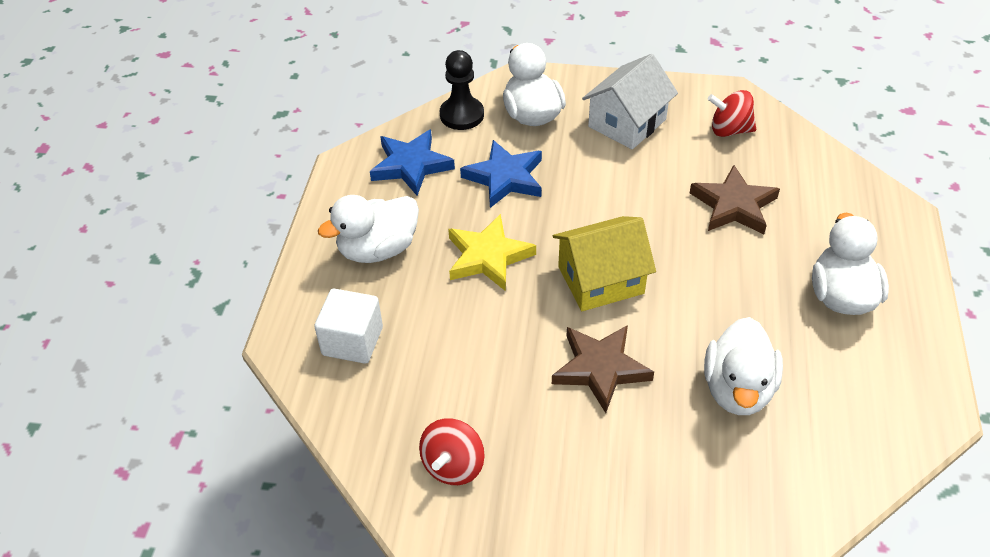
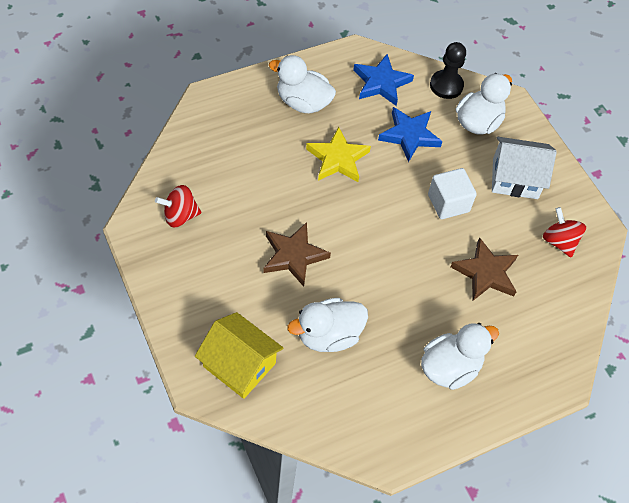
camera: 50 degrees right, 10 degrees up
(352, 341) = (229, 127): white cube -> white cube (448, 203)
(600, 280) = (362, 225): yellow house -> yellow house (239, 365)

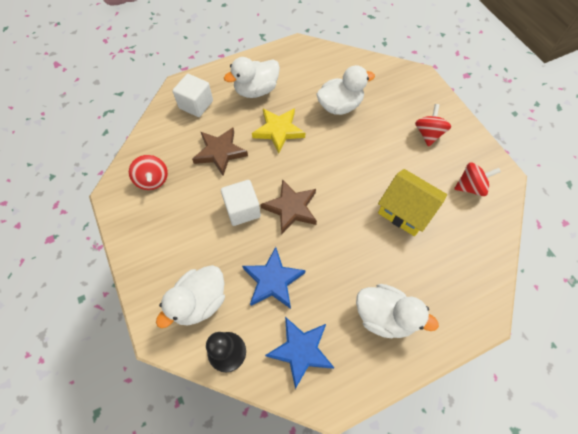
camera: 175 degrees left, 5 degrees up
(213, 286) = (428, 134): none -> red spinning top
(239, 365) = (397, 87): yellow house -> yellow house (405, 211)
(293, 256) = (371, 159): brown star -> brown star (291, 208)
(337, 159) = (343, 249): yellow star -> yellow star (278, 131)
(515, 178) = (176, 237): white house -> none
(532, 346) = (196, 104): none -> white cube

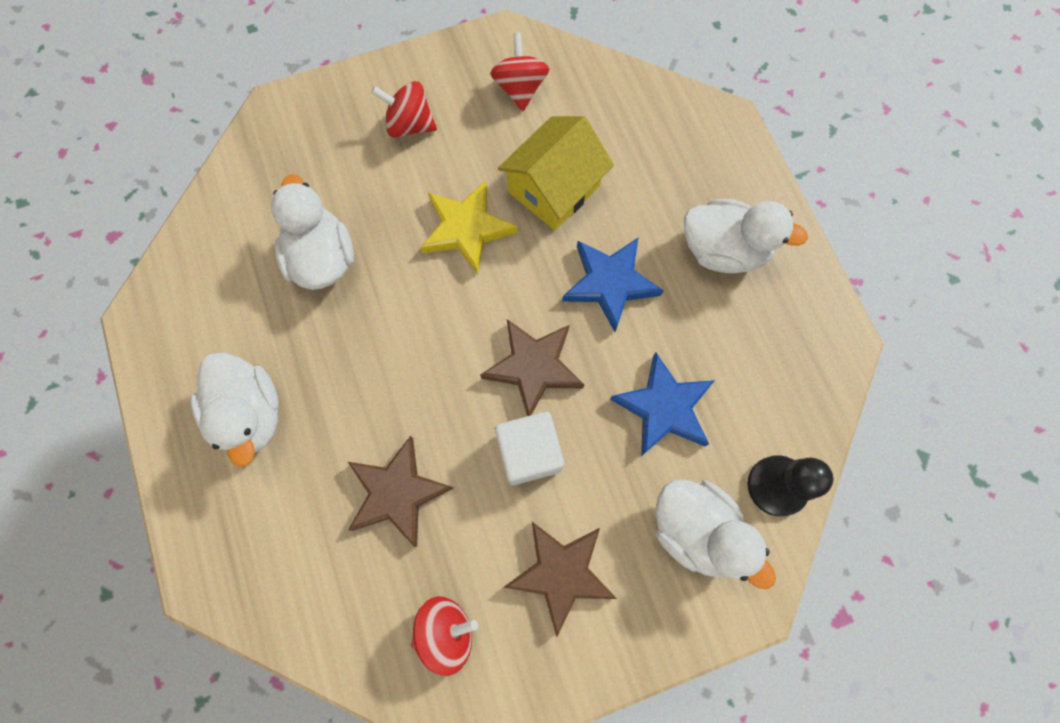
camera: 85 degrees left, 10 degrees up
(178, 230) = (561, 573): none -> brown star
(196, 104) = (265, 544): white cube -> none
(278, 131) = (362, 376): yellow star -> yellow star (467, 229)
(301, 350) = (773, 374): blue star -> blue star (610, 283)
(384, 316) = (723, 250): white duck -> white duck turned 75 degrees clockwise

